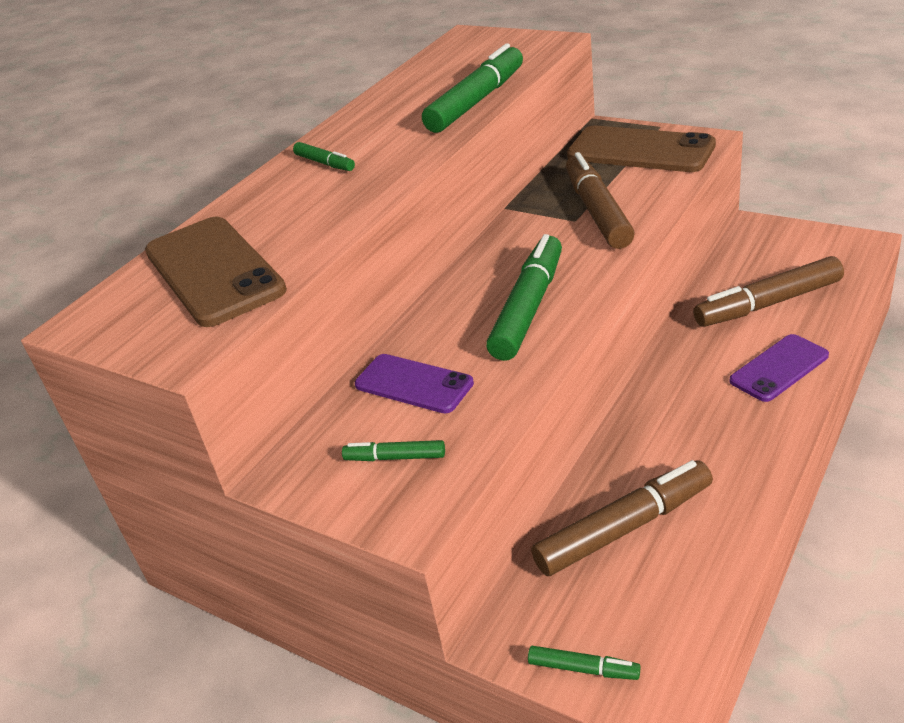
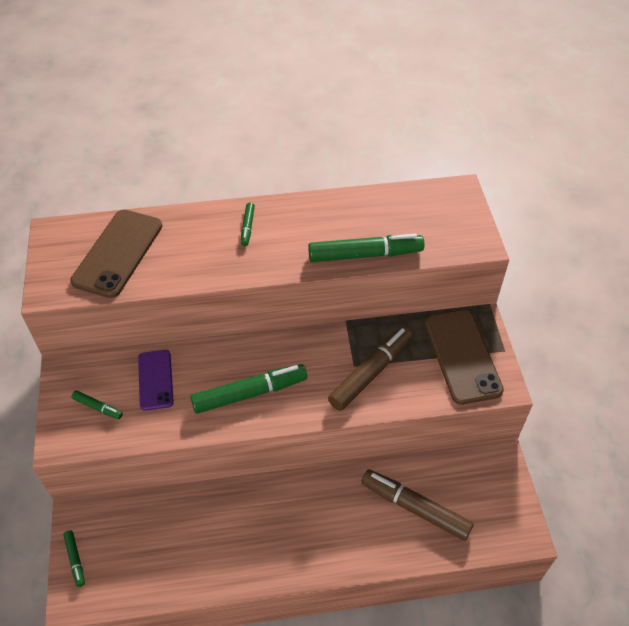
camera: 45 degrees right, 15 degrees up
(395, 457) = (98, 407): green marker -> green marker turned 150 degrees clockwise
(624, 528) = (173, 529): brown marker -> none
(779, 368) = (351, 544): purple phone -> none

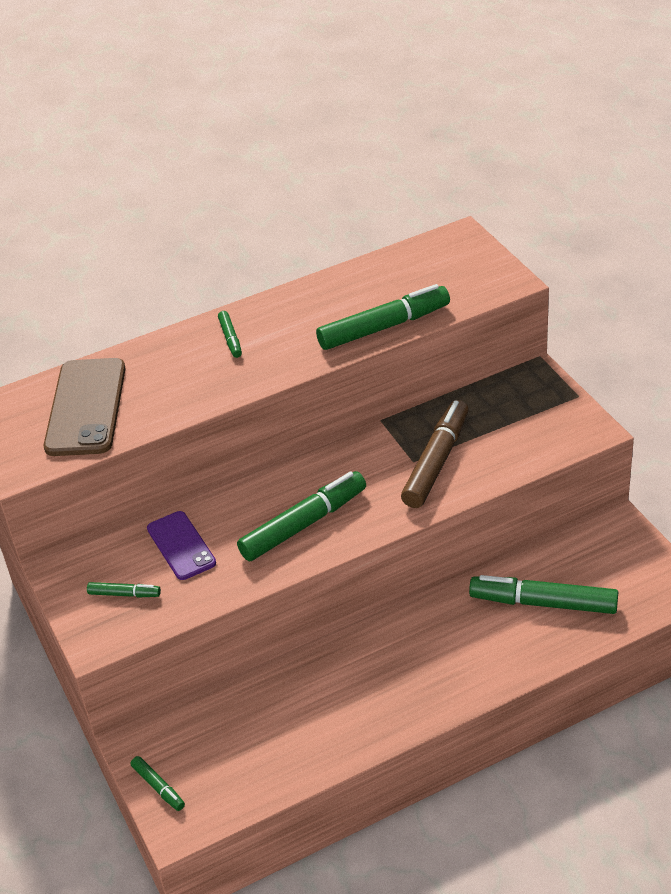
camera: 15 degrees left, 10 degrees down
(415, 508) = (543, 603): brown marker -> green marker
(462, 356) = (533, 415): brown phone -> none

